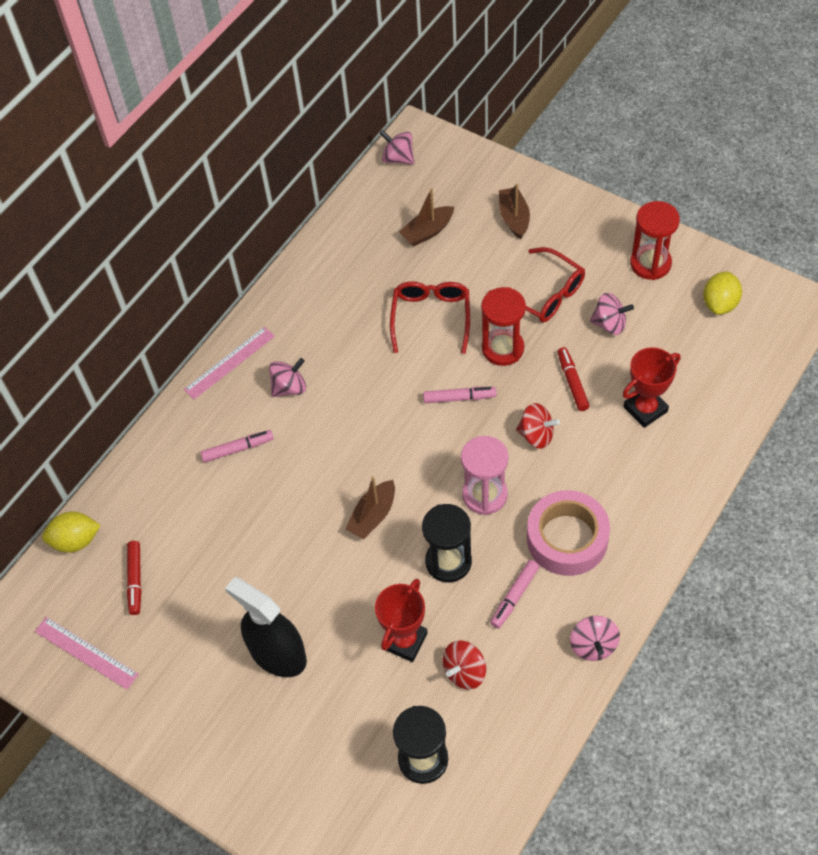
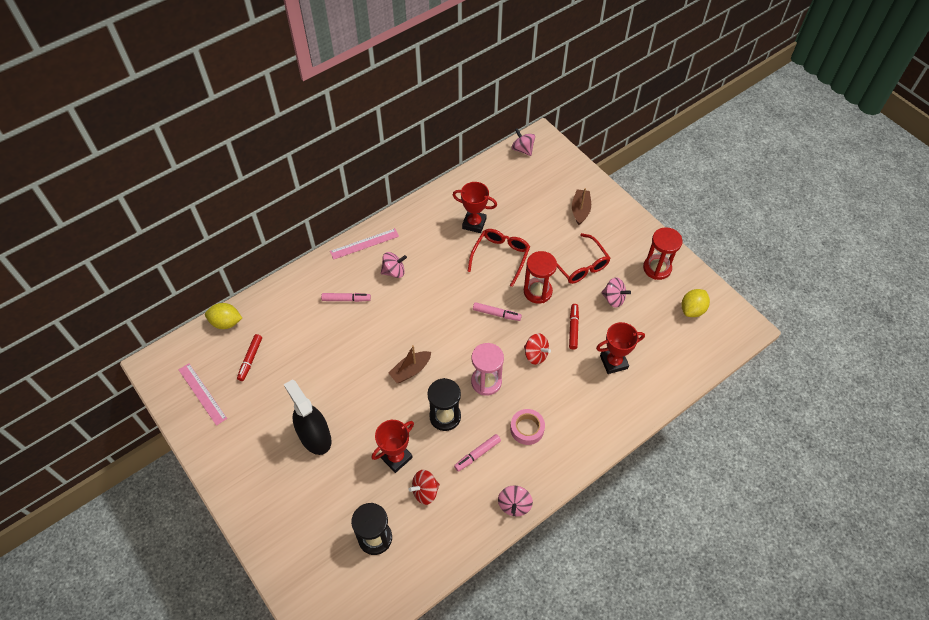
camera: 15 degrees right, 0 degrees up
(374, 284) = (474, 223): none -> red trophy
(427, 232) = (521, 201): brown boat -> none
(567, 538) = (527, 429): pink tape -> pink tape, size x0.61

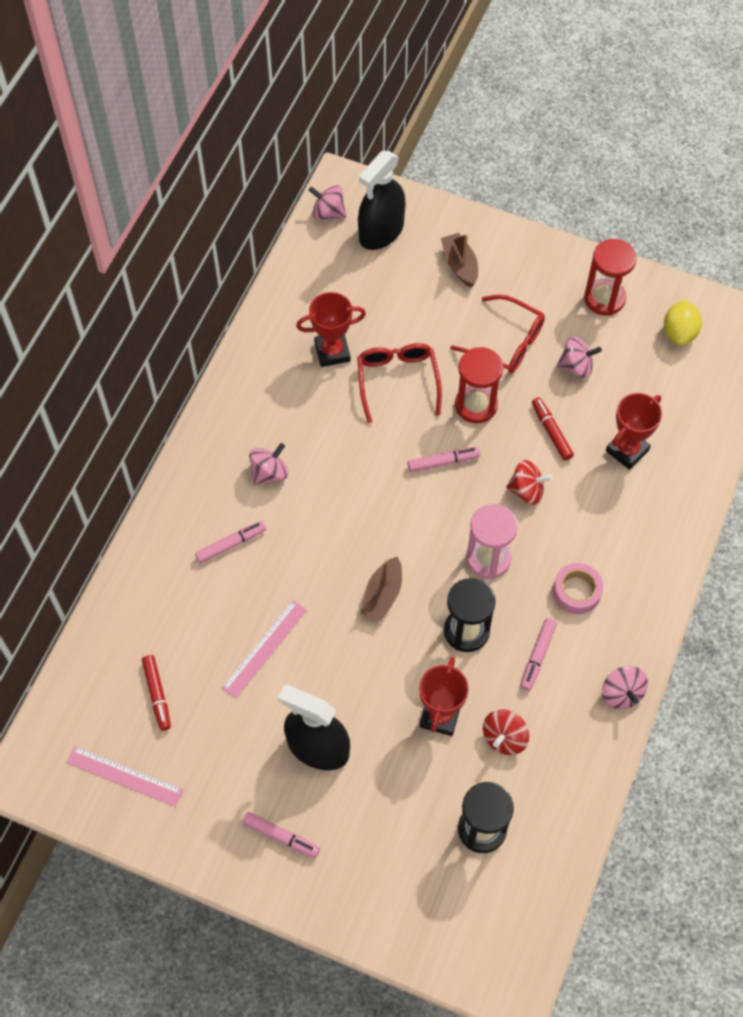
camera: 30 degrees left, 5 degrees up
(226, 322) = (85, 663): yellow lemon -> none
(260, 475) = (281, 837): none -> pink marker
(364, 244) = (201, 454): pink ruler -> pink ruler (264, 648)
(546, 172) = (381, 231): none -> black spray bottle

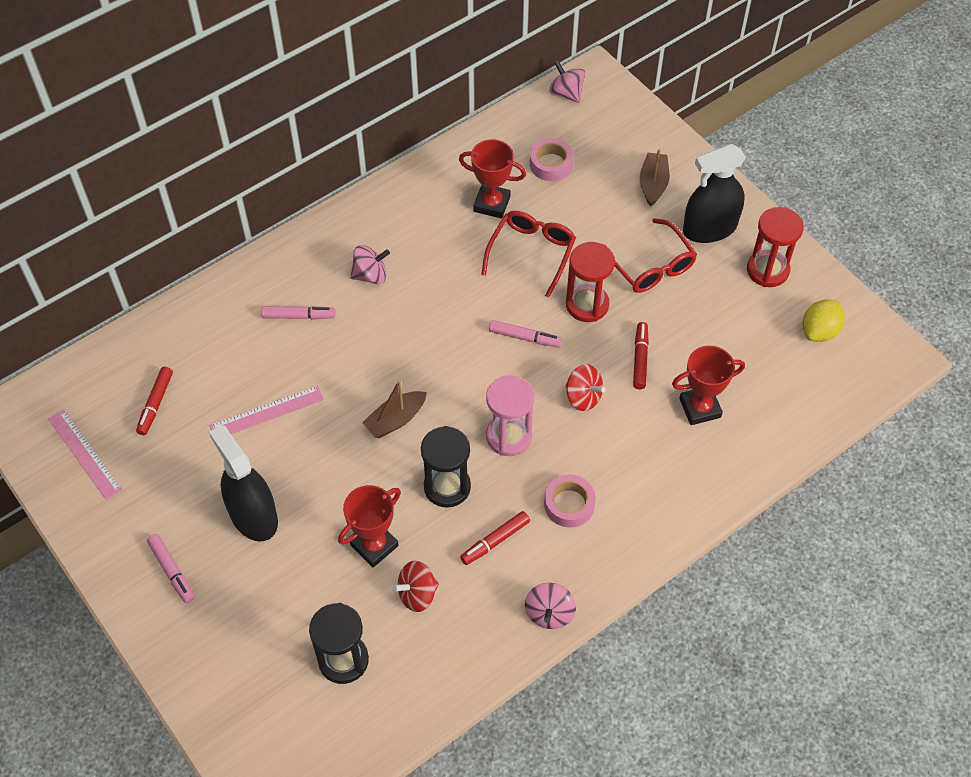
camera: 30 degrees right, 5 degrees down
(359, 288) = (551, 164): none -> pink tape
(381, 231) = (602, 127): black spray bottle -> black spray bottle (709, 228)
(537, 656) = (495, 541): pink marker -> red marker
(576, 366) = (701, 315): pink spinning top -> none

